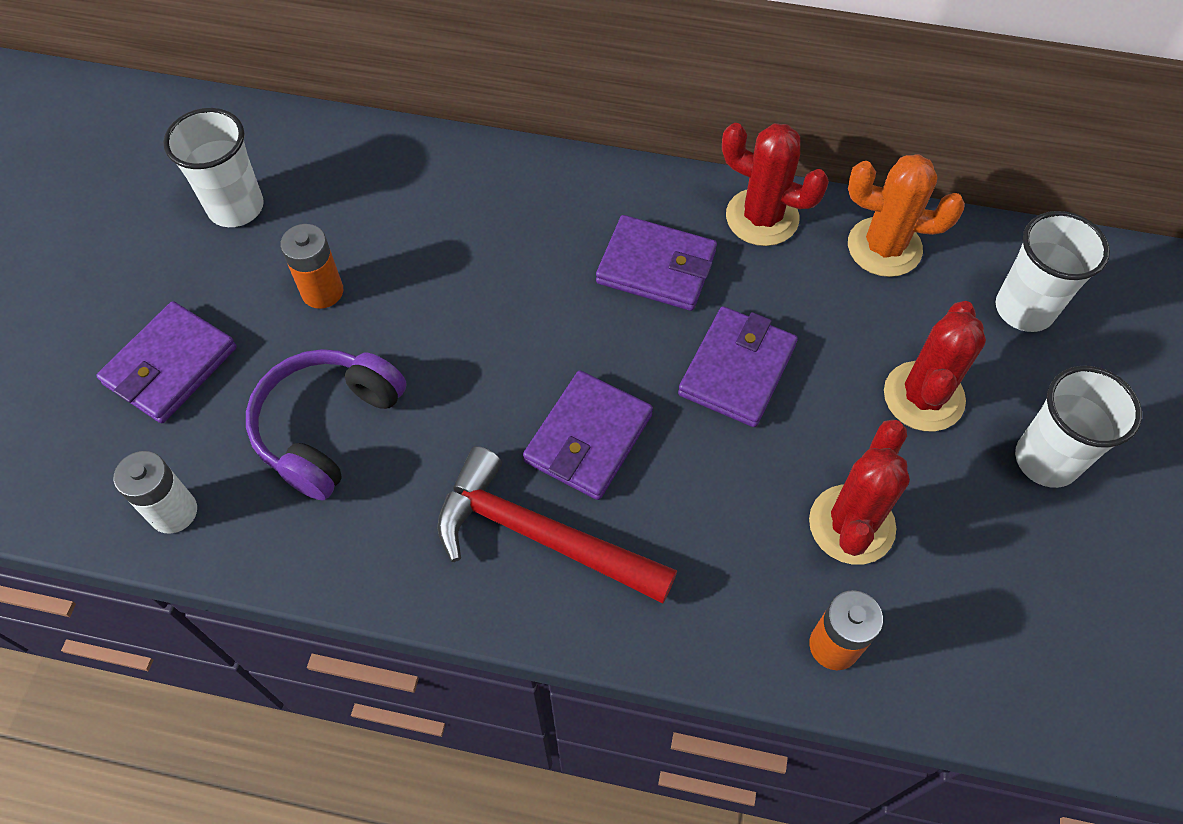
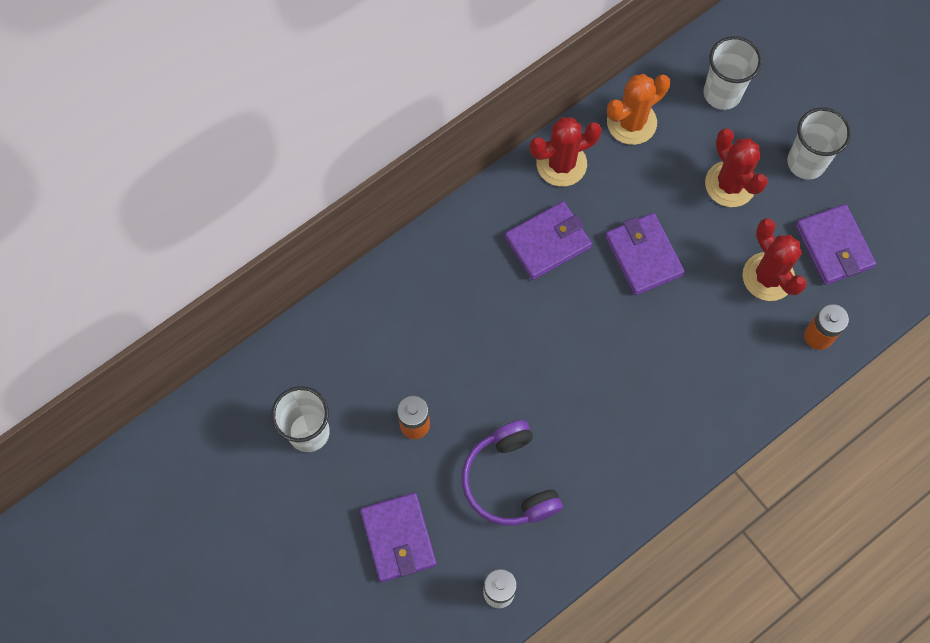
camera: 50 degrees left, 10 degrees up
(540, 536) = (659, 422): red hammer -> none
(588, 438) = (623, 358): purple wallet -> purple wallet (833, 246)

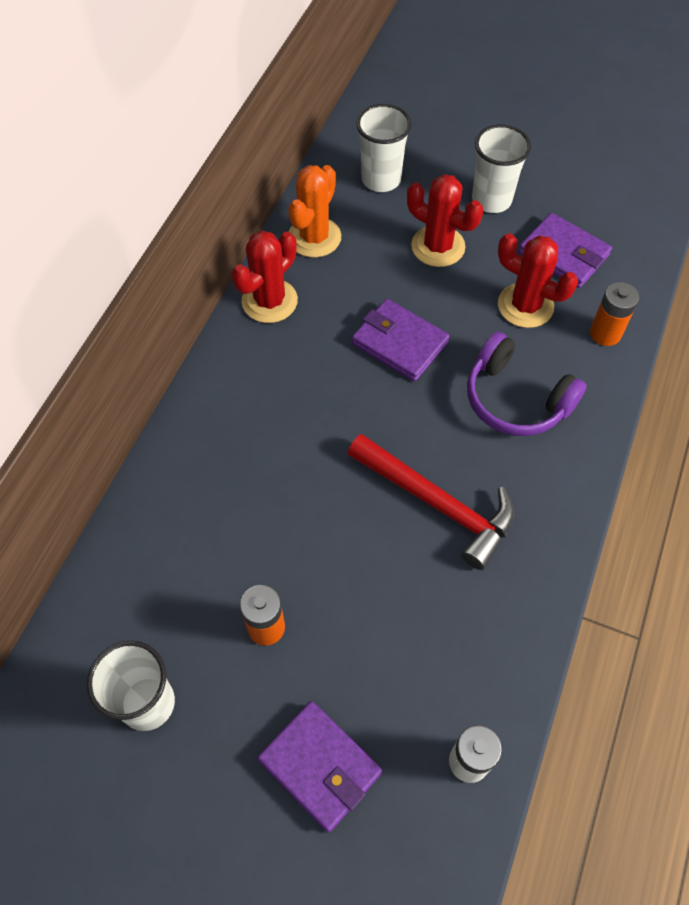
camera: 30 degrees left, 10 degrees down
(509, 481) = (405, 630): purple headphones -> purple headphones (516, 399)
(548, 242) = (299, 376): purple wallet -> none
(591, 402) = (437, 503): none -> red hammer

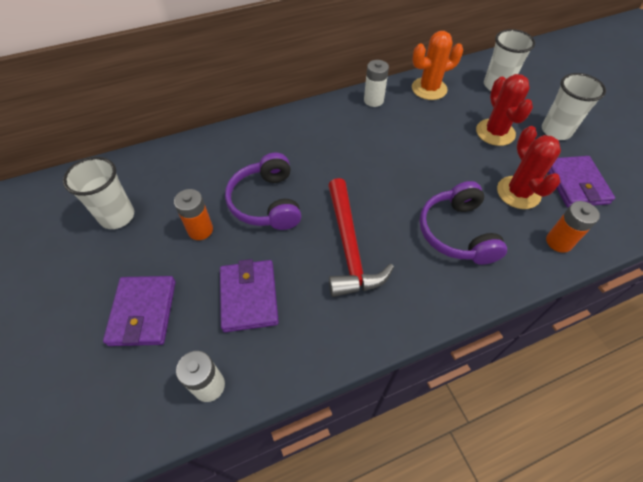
camera: 45 degrees right, 5 degrees down
(269, 301) = (373, 100): red cactus -> white battery
(299, 530) = (266, 202): none -> purple headphones
(400, 343) = (419, 160): purple wallet -> purple wallet (249, 297)

